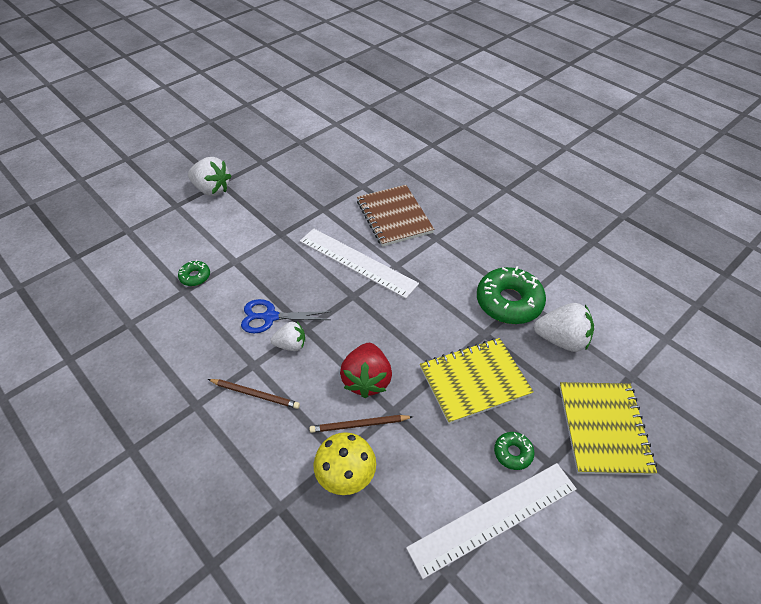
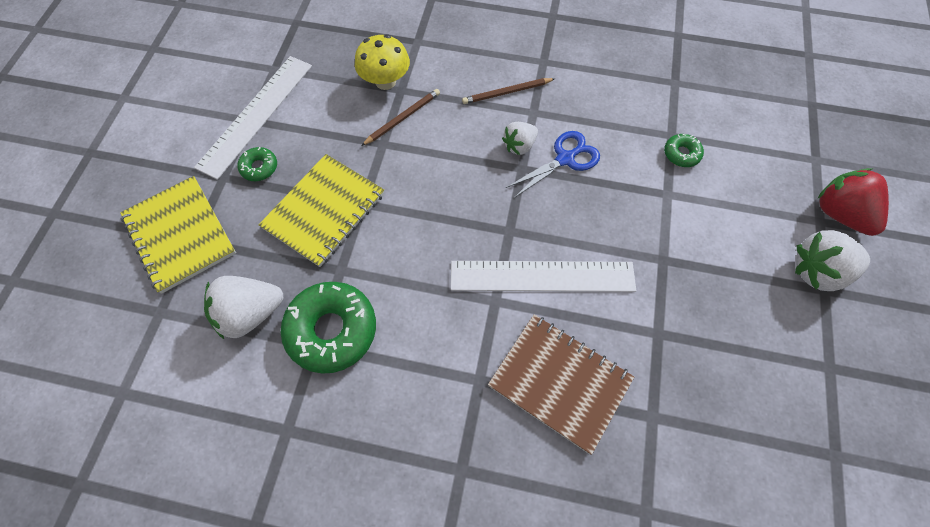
camera: 145 degrees right, 15 degrees up
(367, 380) = (425, 155): red strawberry -> red strawberry (839, 214)

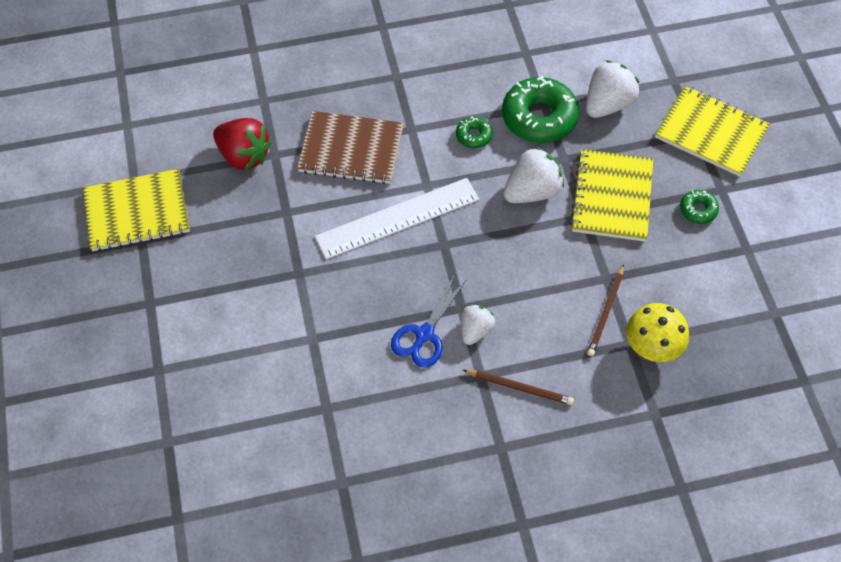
camera: 155 degrees right, 5 degrees down
(256, 114) = (746, 256): white ruler -> none
(507, 92) = (519, 387): brown pencil -> brown pencil turned 60 degrees clockwise
(681, 154) = (310, 389): green donut -> green donut (474, 136)
(817, 271) = (157, 317): white strawberry -> white strawberry (532, 191)
(834, 407) = (137, 212): none -> yellow notebook
(839, 214) = (139, 385): red strawberry -> red strawberry (244, 156)

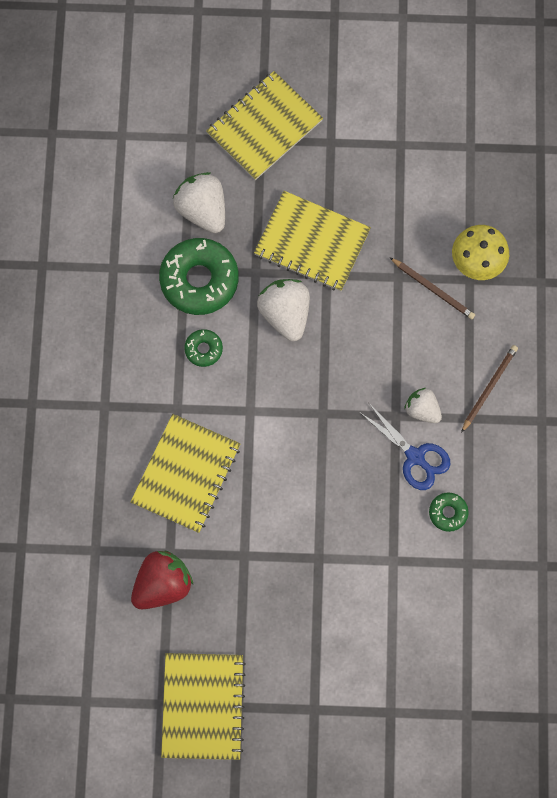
camera: 75 degrees left, 15 degrees up
(351, 150) = (186, 474): brown notebook -> yellow notebook
(398, 218) = (281, 448): white ruler -> none
(698, 210) = (347, 171): green donut -> green donut (448, 513)

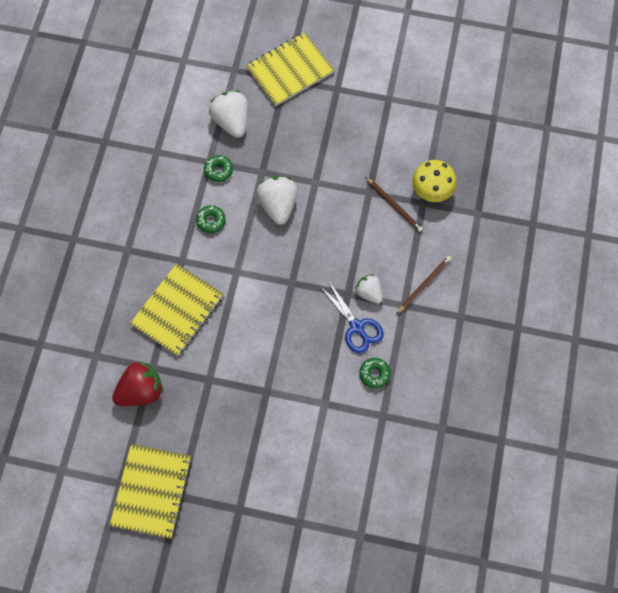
camera: 10 degrees right, 5 degrees down
(199, 280) = (218, 170): green donut -> green donut, size x0.48
(312, 242) = (308, 157): yellow notebook -> none

